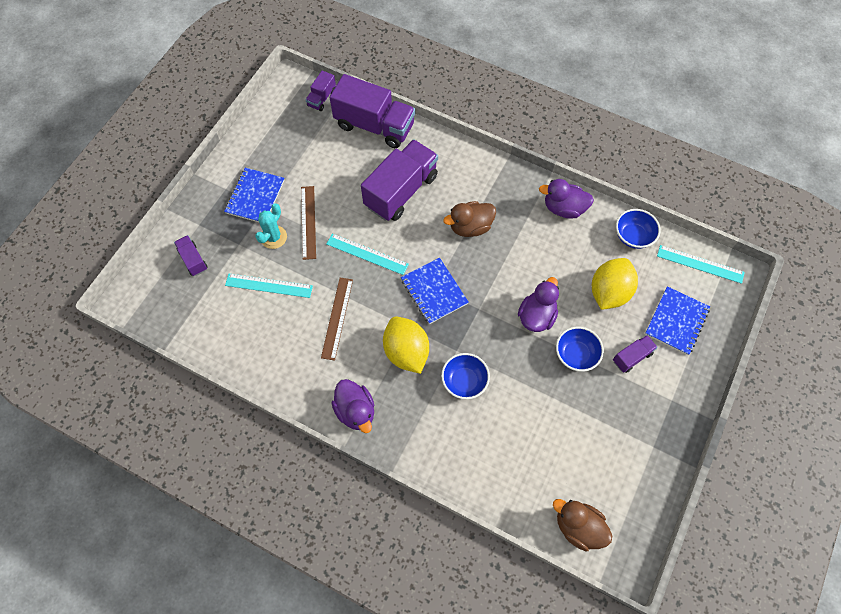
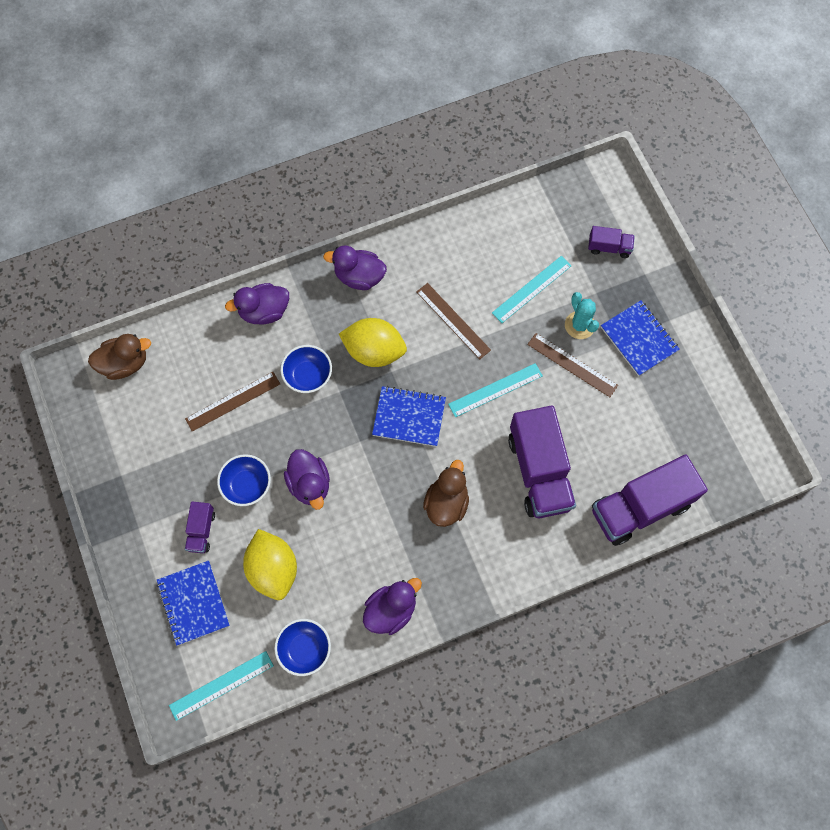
camera: 130 degrees right, 5 degrees up
(322, 98) = (718, 482): purple truck -> none
(443, 457) = (264, 311): none -> purple duck
(530, 417) = (233, 401): none -> brown ruler

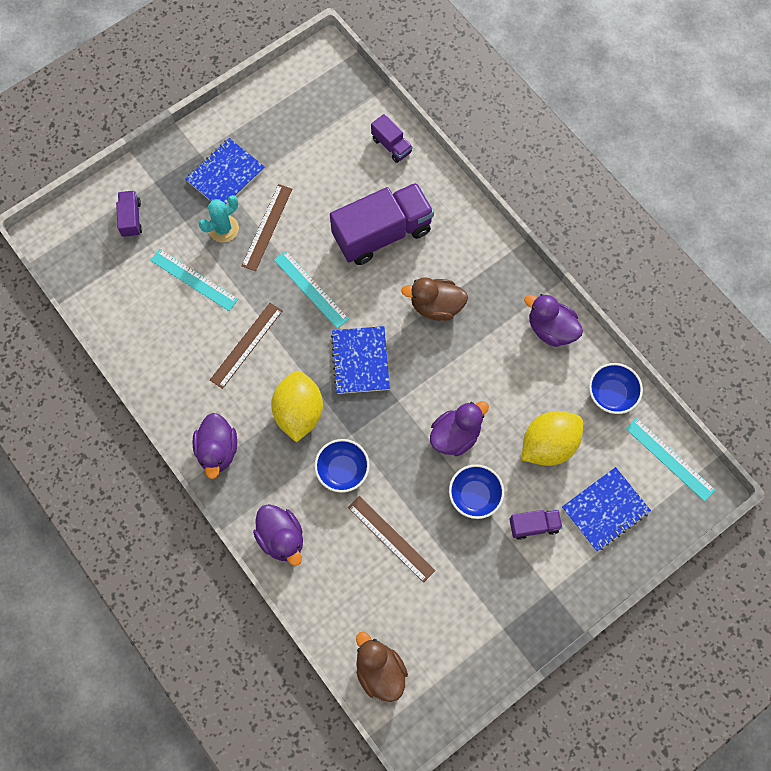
camera: 105 degrees left, 0 degrees up
(640, 507) = (391, 145): purple truck -> purple truck, size x0.47

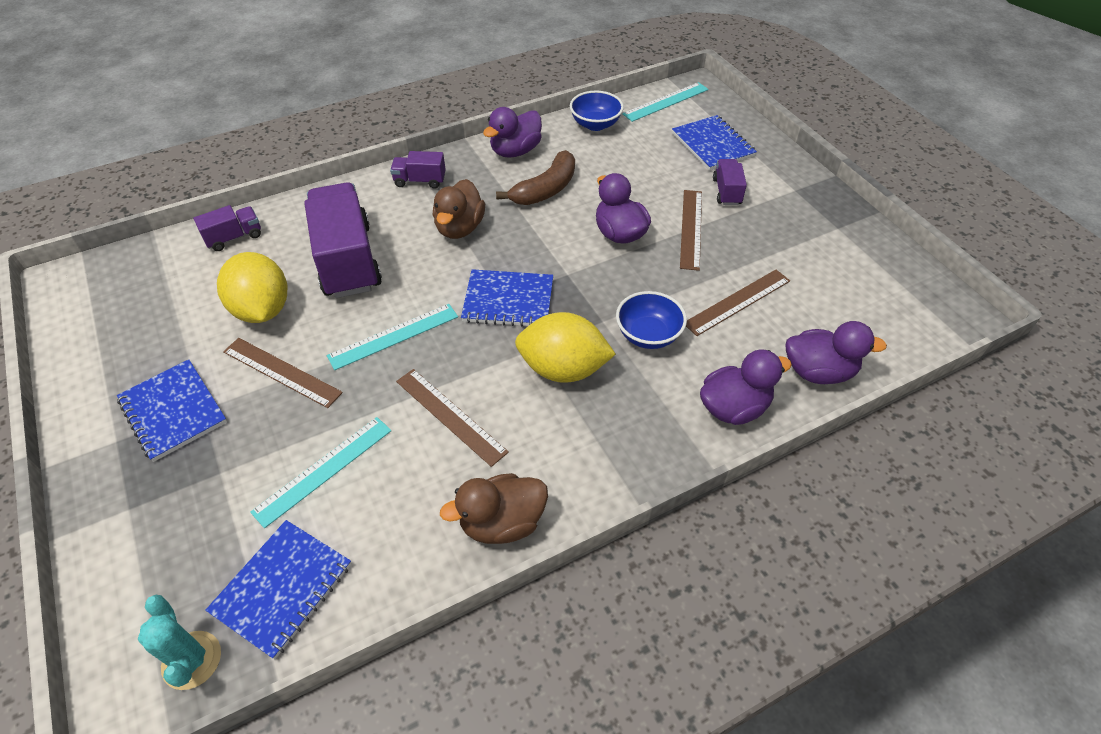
camera: 80 degrees left, 20 degrees down
(114, 284) = (282, 588): none -> blue notebook
(131, 219) = (175, 550): purple truck -> purple truck (420, 181)
(217, 450) = (601, 468): purple duck -> purple duck (818, 371)
(223, 229) = (258, 423): turquoise cactus -> turquoise cactus (192, 660)
(380, 671) = (897, 331): brown duck -> brown duck (502, 522)
(474, 496) = (691, 228): blue bowl -> brown ruler
(501, 365) = (545, 189): none -> brown banana
(548, 445) = (641, 170): yellow lemon -> yellow lemon (262, 310)

